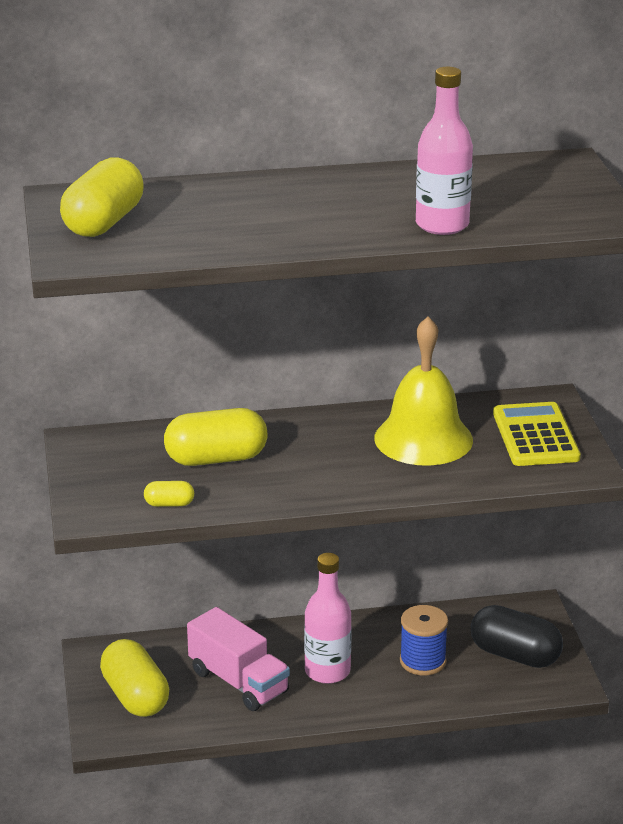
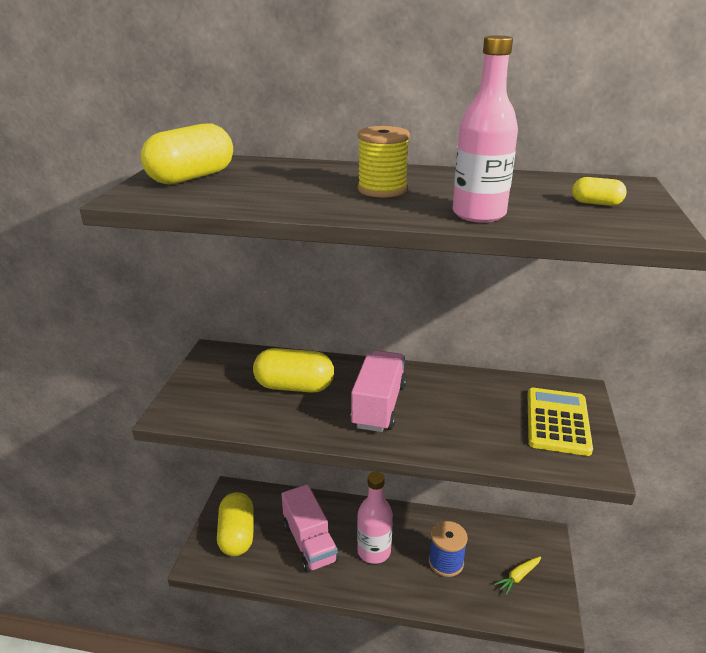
camera: 20 degrees right, 0 degrees up
(169, 504) = (234, 417): yellow capsule -> yellow capsule (596, 203)
(327, 208) = (382, 189): none -> yellow spool
(331, 459) = (379, 406): none -> pink truck
(423, 439) = (461, 404): yellow bell -> none
(515, 655) = (518, 577): black capsule -> yellow carrot

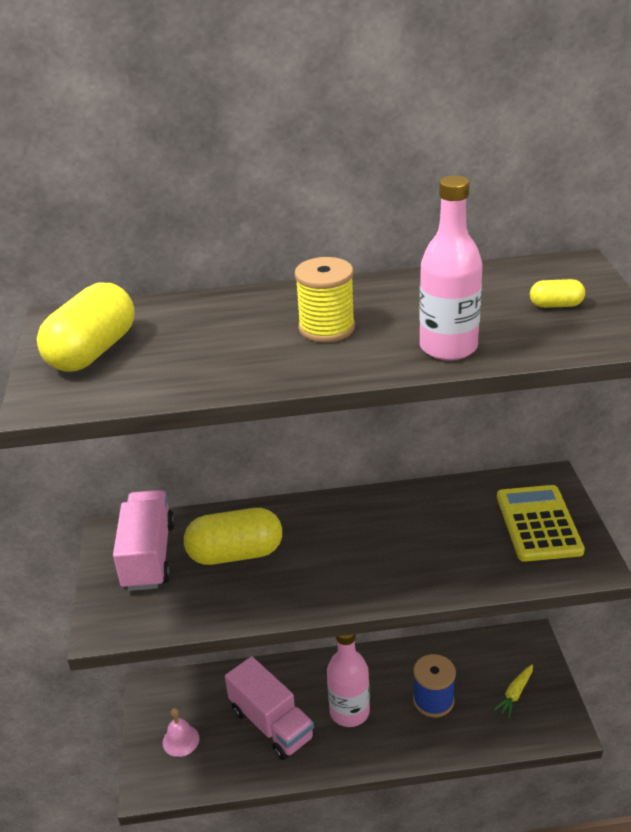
camera: 15 degrees left, 5 degrees up
(237, 535) = (181, 740): yellow capsule -> pink bell
(379, 406) = (343, 554): pink truck -> pink truck (149, 556)

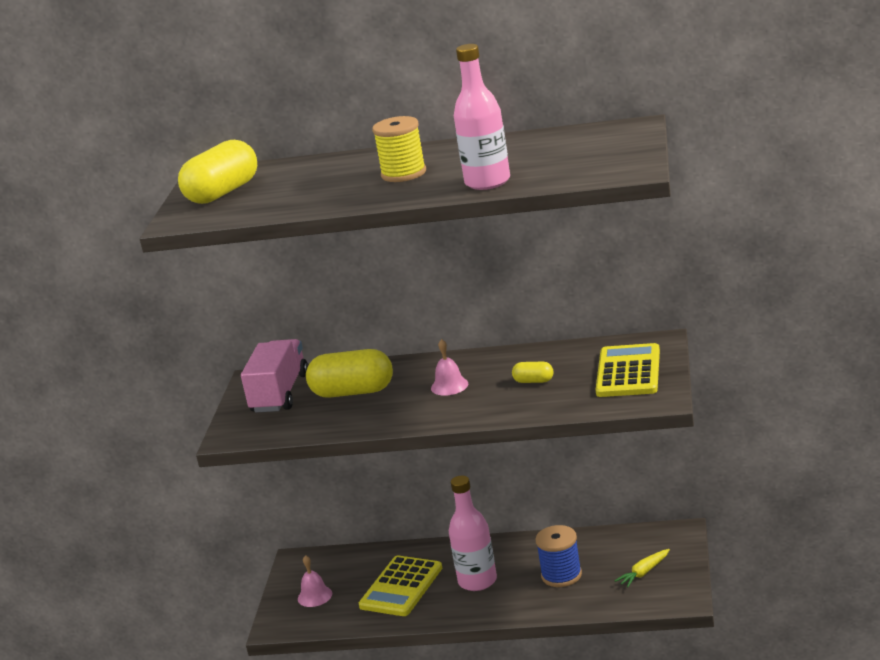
camera: 15 degrees right, 10 degrees down
(271, 724) = (401, 587): pink truck -> yellow calculator
(345, 544) = (449, 386): none -> pink bell
(556, 305) = (593, 153): yellow capsule -> yellow capsule (534, 381)

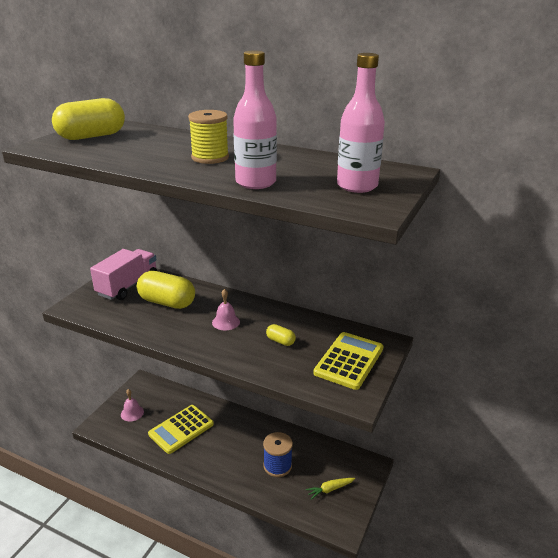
camera: 15 degrees right, 5 degrees up
(477, 581) = (226, 446): pink bottle -> pink bottle (357, 186)

